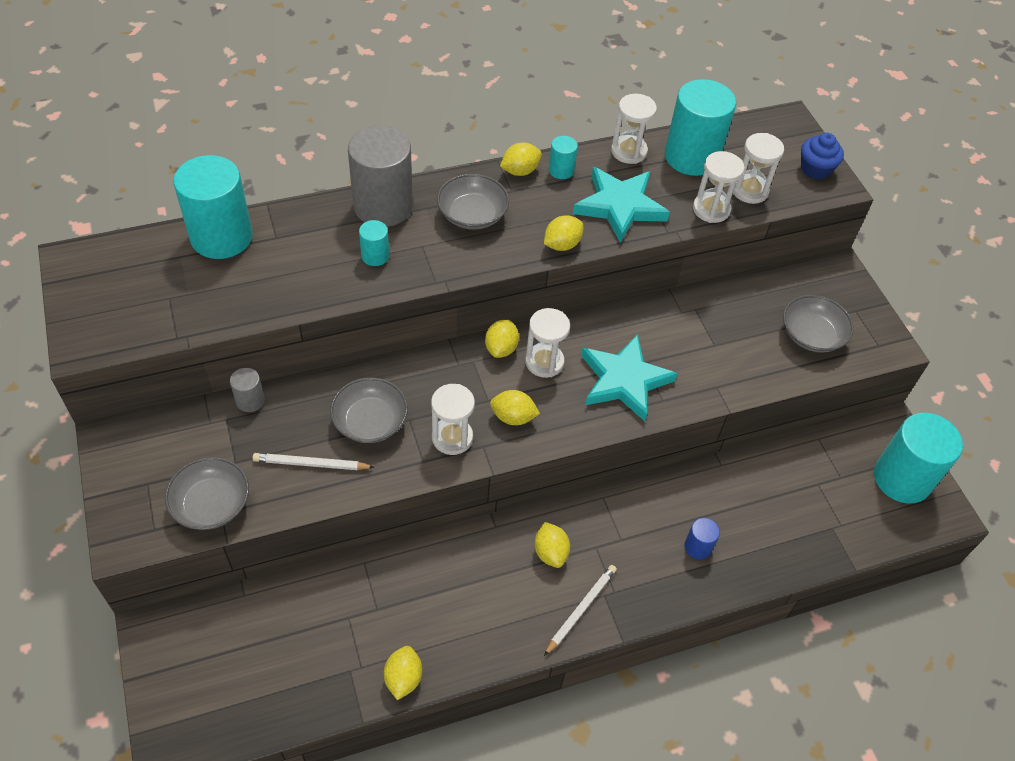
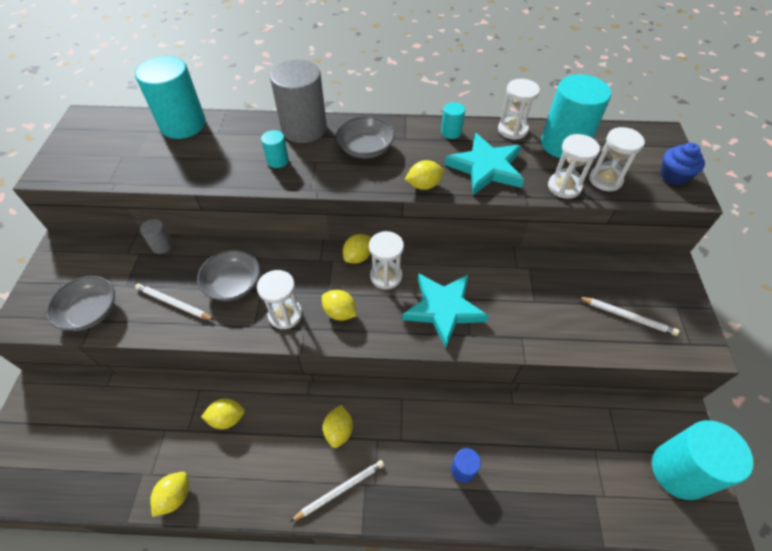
camera: 25 degrees right, 0 degrees up
(520, 171) = (418, 126): yellow lemon -> yellow lemon (227, 418)
(812, 335) = (627, 317): grey bowl -> white pencil

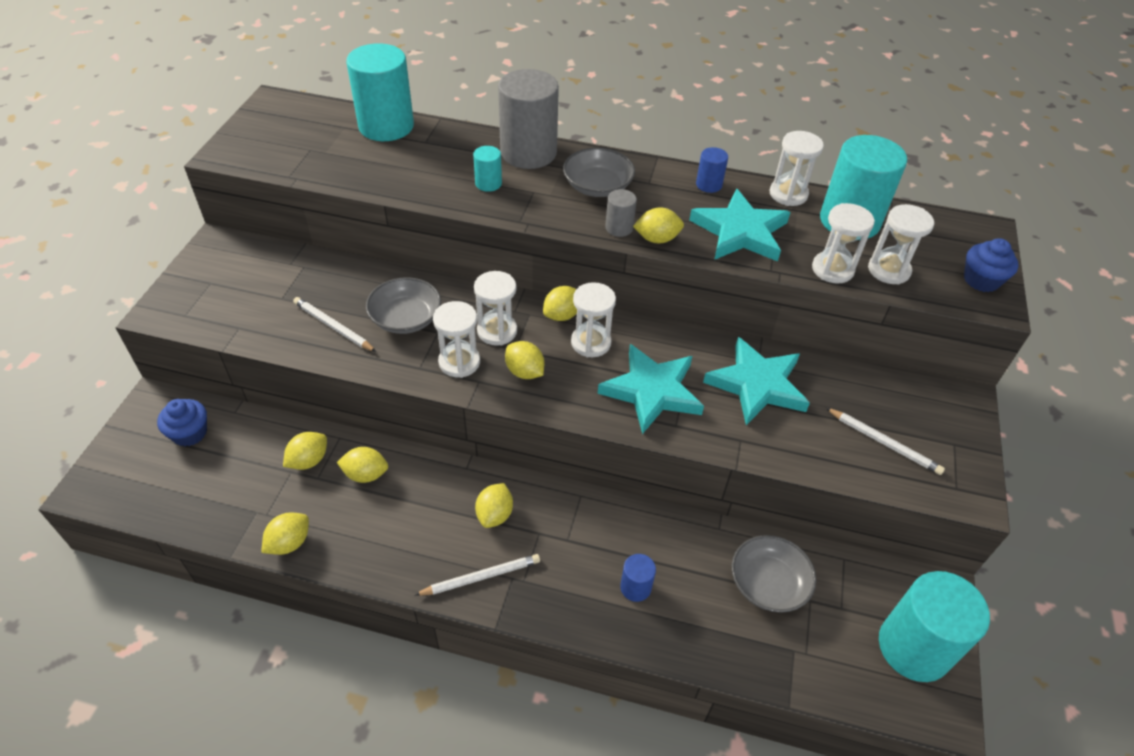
camera: 10 degrees right, 5 degrees down
(71, 413) = (190, 433): none -> blue cupcake
(90, 312) = (238, 318): grey bowl -> grey bowl (768, 583)
(162, 245) = (332, 262): grey cylinder -> grey cylinder (619, 228)
(177, 416) = (308, 460): none -> yellow lemon
(309, 281) = (497, 331): none -> white hourglass
(451, 132) = (709, 185): turquoise cylinder -> blue cylinder
(521, 287) = (757, 385): none -> turquoise star

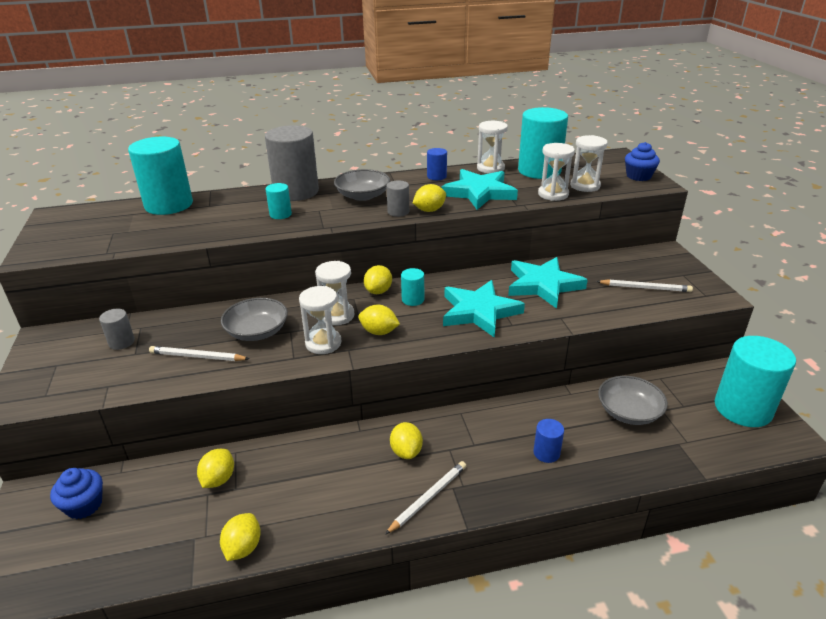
camera: 25 degrees left, 15 degrees down
(278, 278) = (121, 342): none -> grey cylinder
(365, 474) = (278, 468): yellow lemon -> none
(591, 343) = (413, 299): white hourglass -> turquoise cylinder

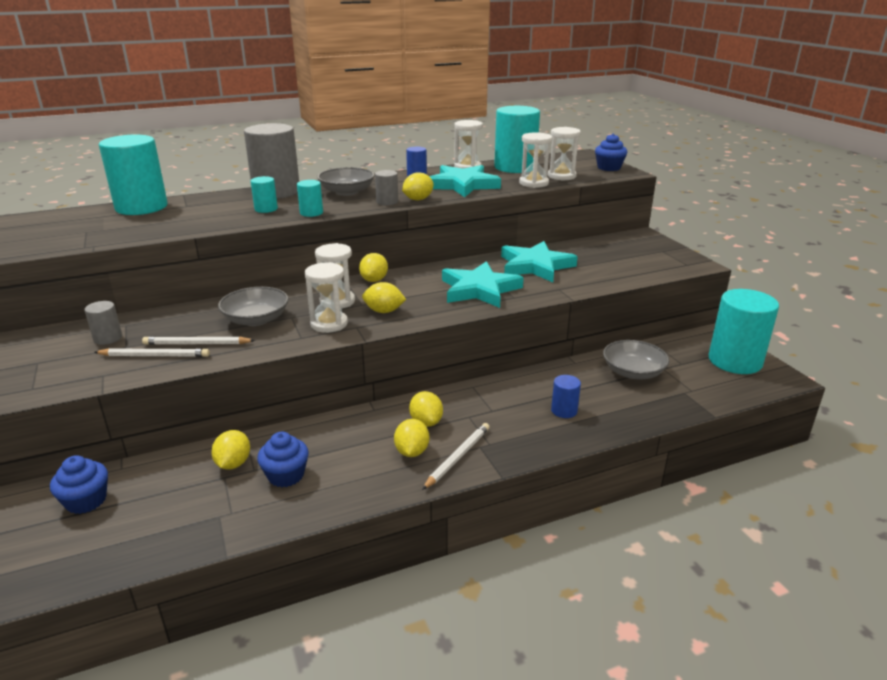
camera: 10 degrees left, 5 degrees down
(243, 548) = (275, 518): yellow lemon -> yellow lemon (412, 451)
(262, 499) = (286, 475): none -> blue cupcake
(413, 299) = (411, 284): turquoise cylinder -> turquoise cylinder (311, 213)
(645, 288) = (630, 262): white pencil -> white pencil (154, 356)

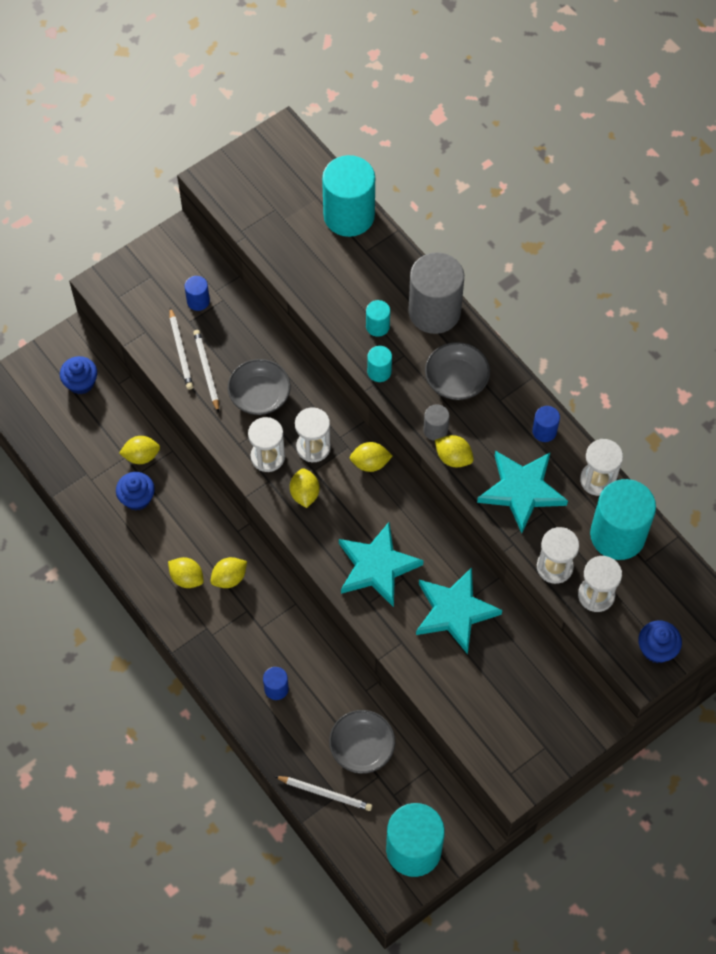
camera: 75 degrees right, 35 degrees up
(108, 338) = (198, 301): grey cylinder -> blue cylinder
(412, 451) = (187, 578): yellow lemon -> yellow lemon turned 45 degrees clockwise
(457, 457) = (188, 614): white pencil -> white pencil (325, 793)

